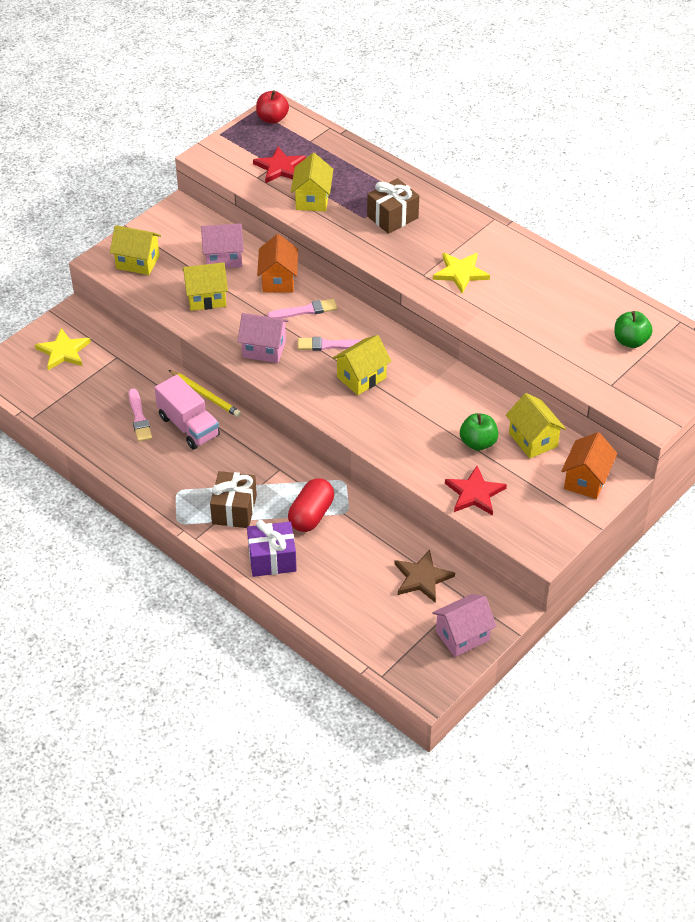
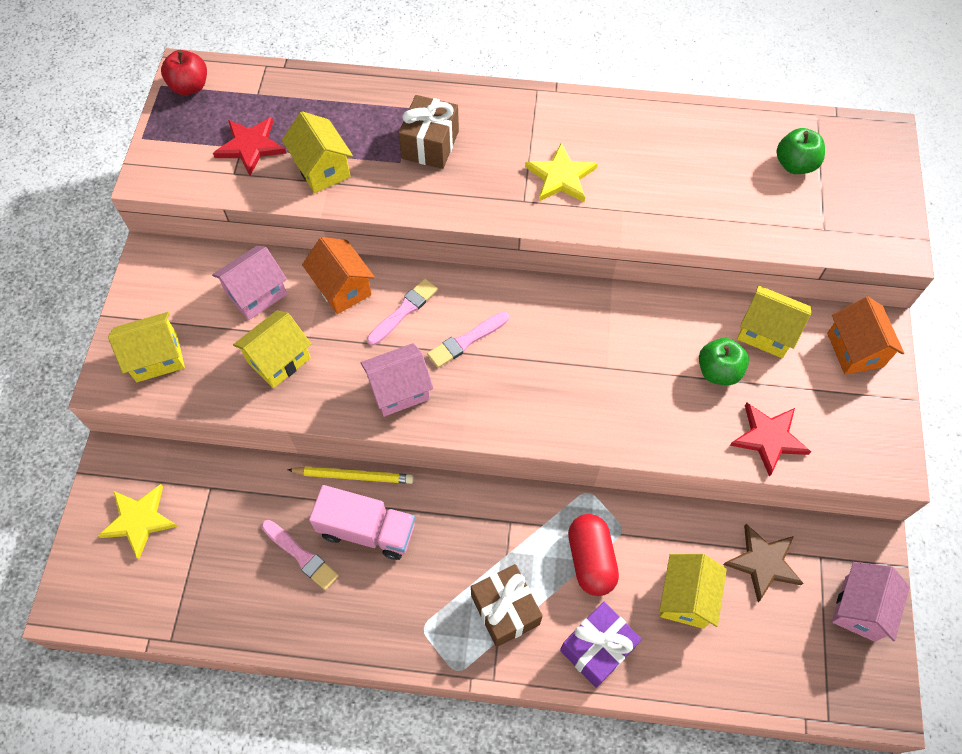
camera: 35 degrees left, 15 degrees up
(361, 378) = (534, 362): yellow house -> yellow house (685, 598)

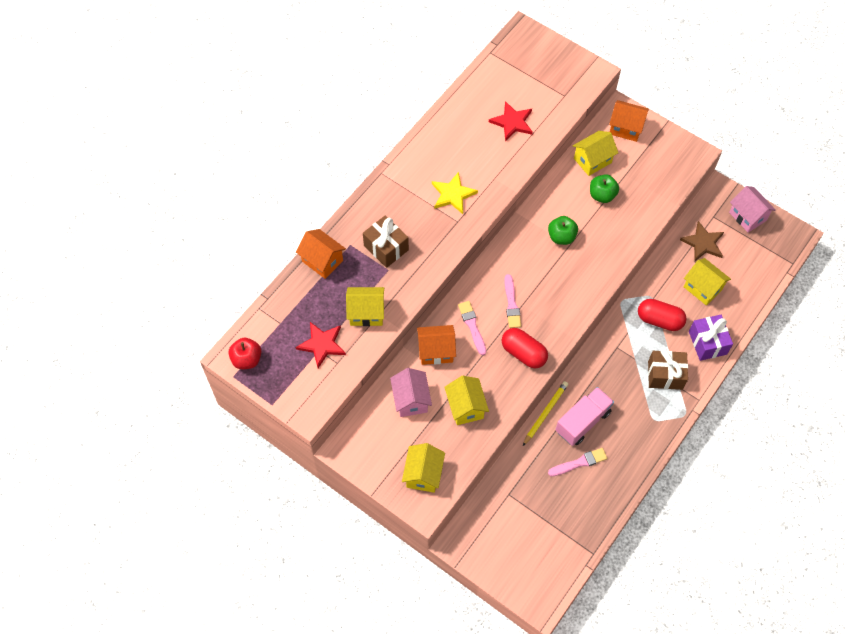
camera: 60 degrees left, 0 degrees up
(139, 520) = (508, 542): yellow star -> none
(368, 92) = (322, 261): none -> orange house
(399, 390) = (523, 353): pink house -> red capsule
(768, 438) = (652, 196): red star -> red star (512, 122)
(795, 165) = (516, 83): green apple -> green apple (561, 237)

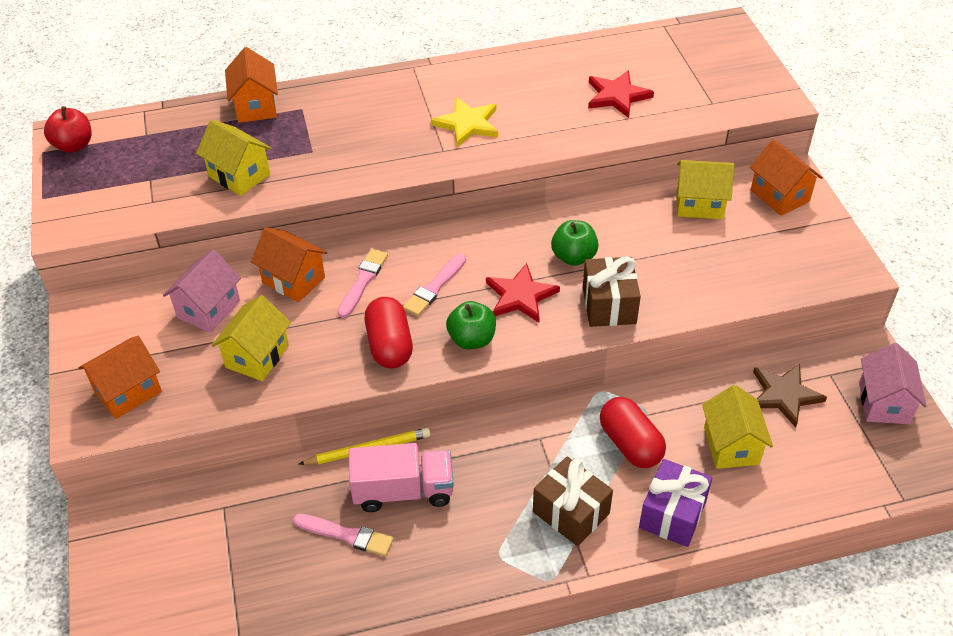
camera: 40 degrees right, 15 degrees down
(322, 344) = (159, 176): red star -> red star (520, 296)
(386, 248) = (334, 131): brown gift -> brown gift (609, 305)
(423, 474) = (128, 392): yellow house -> orange house
(602, 195) = (674, 244): green apple -> green apple (472, 339)

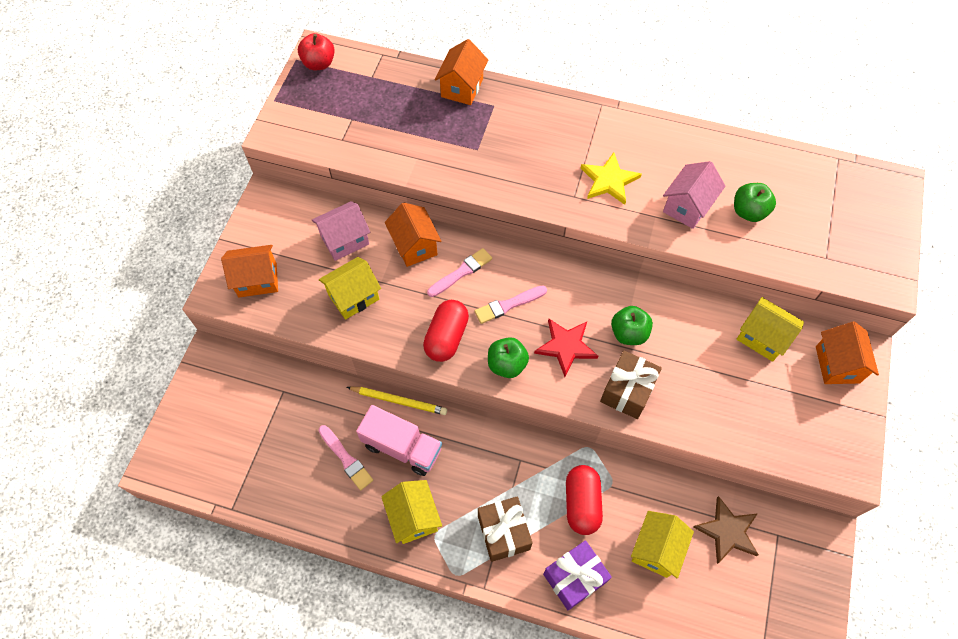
camera: 30 degrees right, 15 degrees up
(239, 175) = (413, 146): yellow house -> yellow house (413, 517)
(617, 96) = (748, 212): red star -> green apple
(884, 403) = (804, 585): pink house -> pink house (687, 207)

